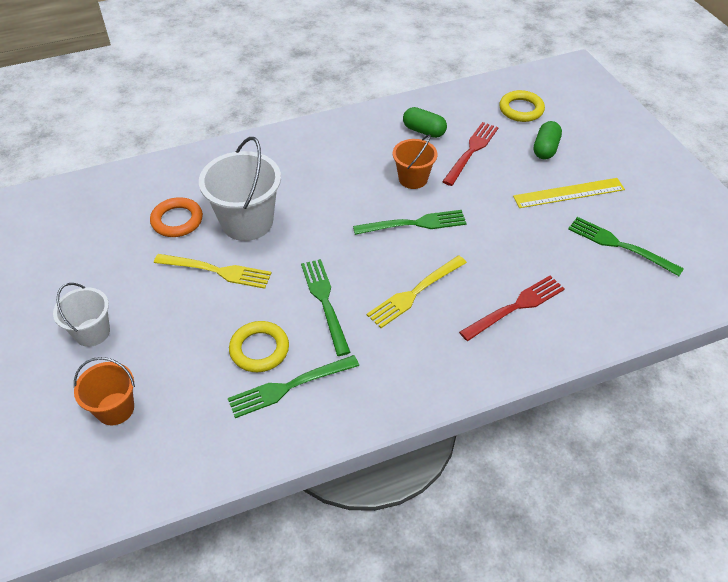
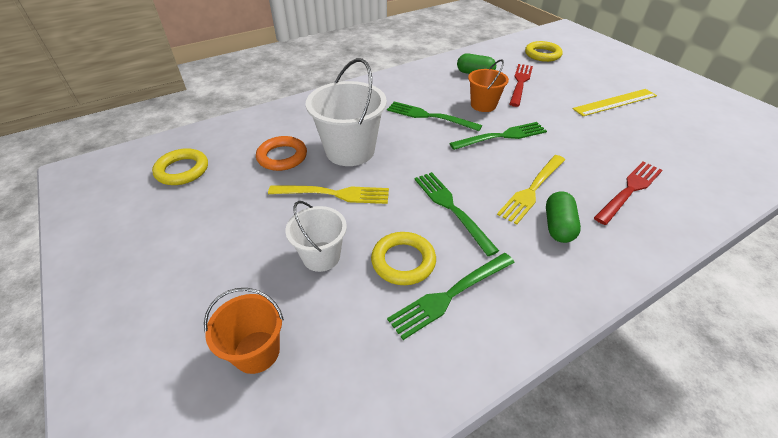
camera: 10 degrees left, 5 degrees down
(78, 224) = (182, 170): none -> yellow ring
(92, 332) = (213, 269): white bucket -> white bucket (321, 256)
(545, 149) = (577, 76): green capsule -> green capsule (558, 226)
(619, 245) = (681, 133): green fork -> green fork (429, 116)

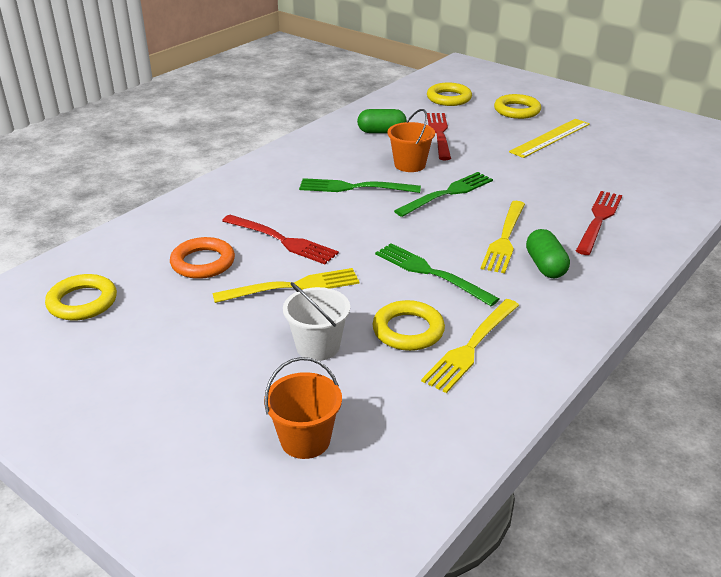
camera: 20 degrees left, 10 degrees down
(350, 151) = (282, 240): white bucket -> red fork
(450, 295) = (471, 347): green fork -> yellow fork
(595, 73) = (517, 110): none -> yellow ring

